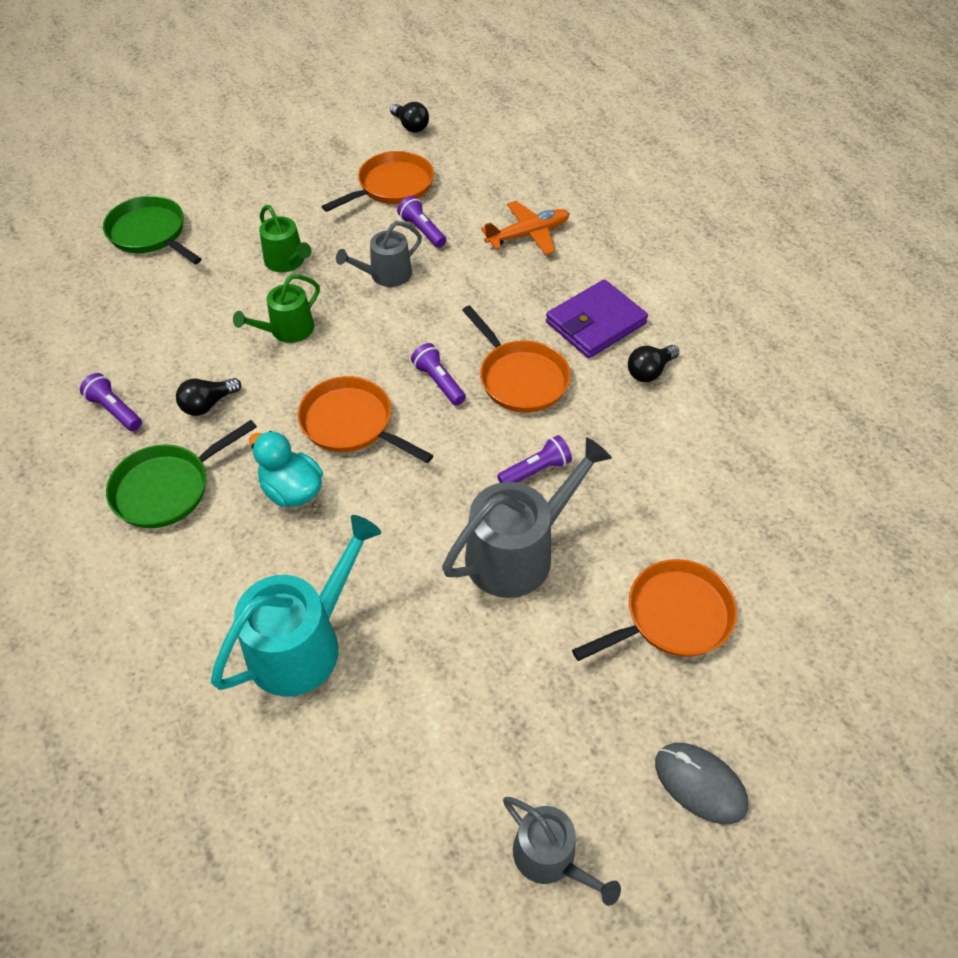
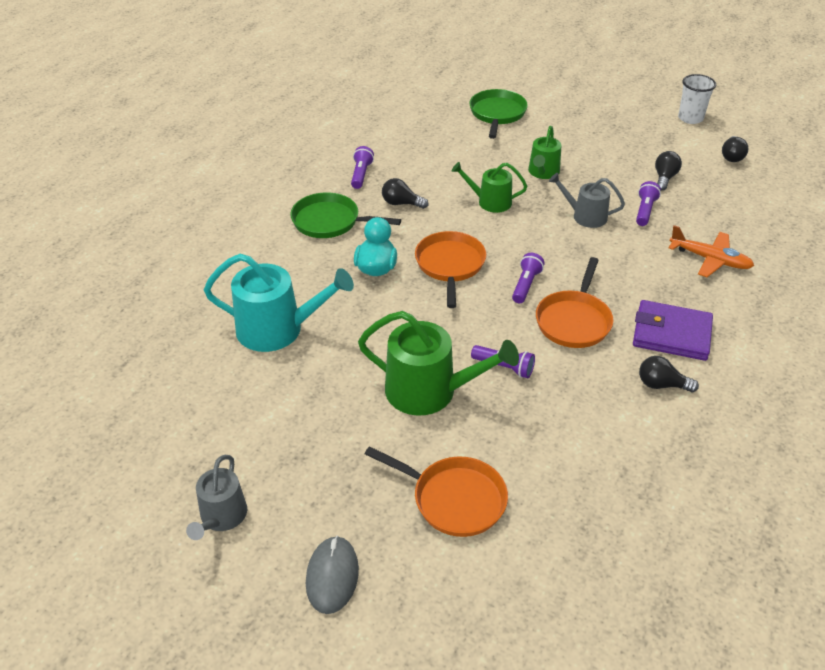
camera: 55 degrees right, 10 degrees down
(327, 112) = (690, 118): none -> white cup
(391, 186) = (664, 178): orange pan -> black light bulb
(517, 552) = (429, 391): grey watering can -> green watering can

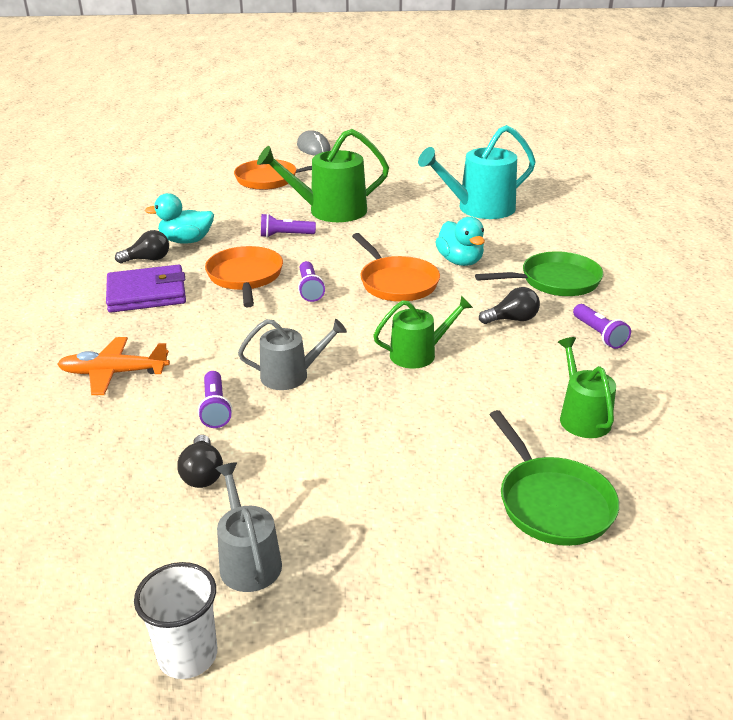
camera: 150 degrees right, 10 degrees down
(221, 517) = (394, 147): grey watering can -> grey watering can (248, 560)
(543, 172) = (387, 417): green watering can -> green watering can (582, 417)
(612, 401) = (186, 241): none -> turquoise duck
(732, 156) = (88, 570): black light bulb -> none

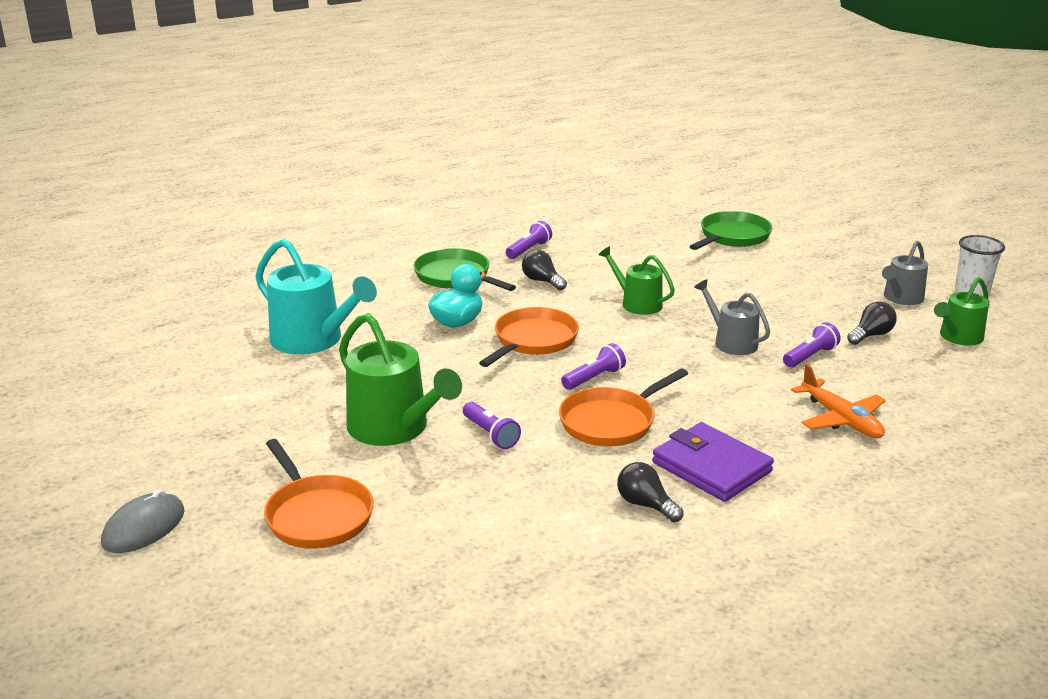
camera: 120 degrees left, 5 degrees down
(186, 241) = (572, 499): turquoise duck -> none
(582, 417) = (641, 241): green watering can -> green watering can (958, 337)

